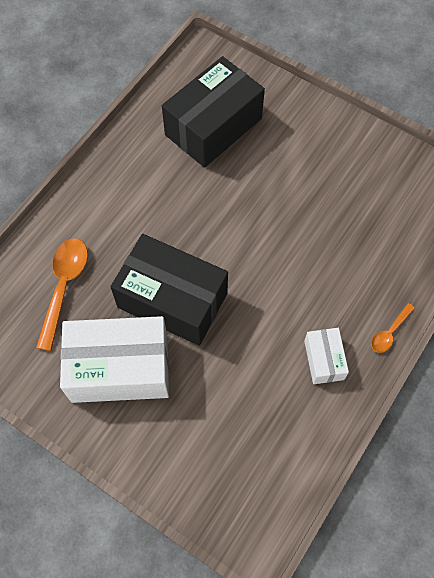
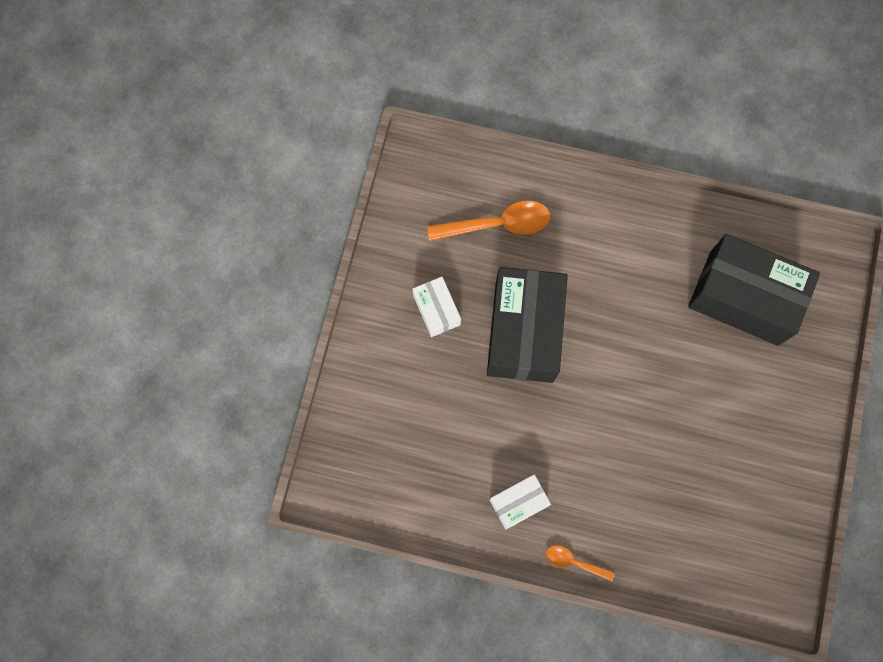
camera: 70 degrees right, 10 degrees up
(120, 368) = (436, 310): white box -> white box, size x0.49

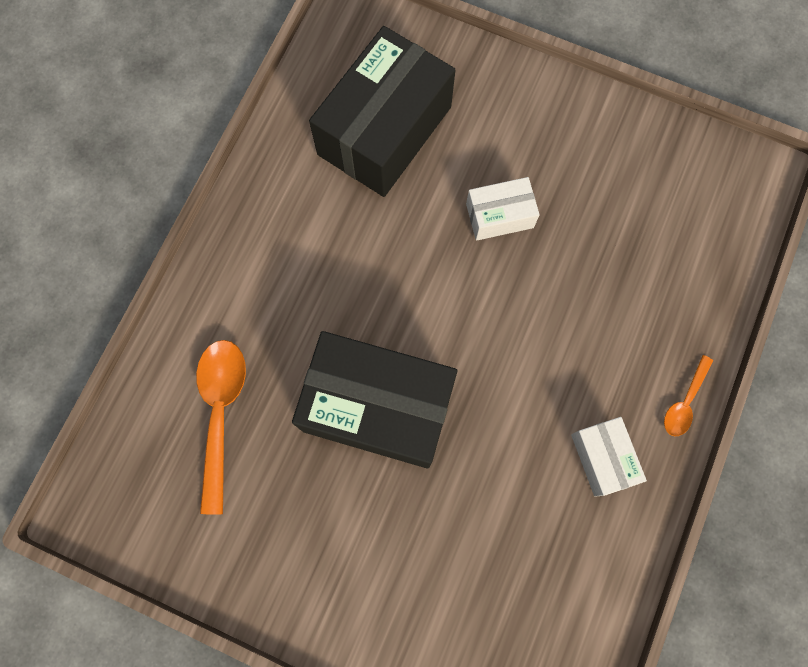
camera: 80 degrees left, 0 degrees up
(436, 310) = (324, 521): white box -> white box (499, 215)

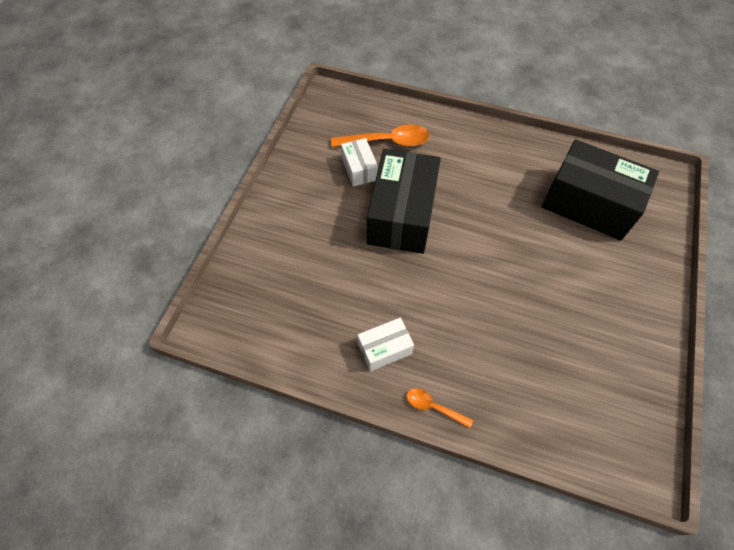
camera: 85 degrees right, 15 degrees down
(499, 215) = (548, 275): white box -> white box (359, 169)

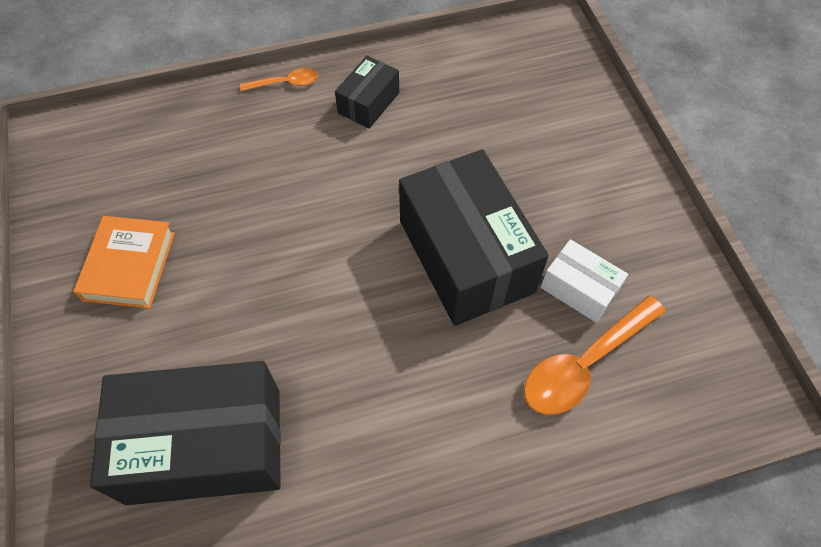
camera: 145 degrees right, 0 degrees up
(384, 349) = (368, 103): white box -> black box
(604, 321) = (129, 266): none -> orange book

